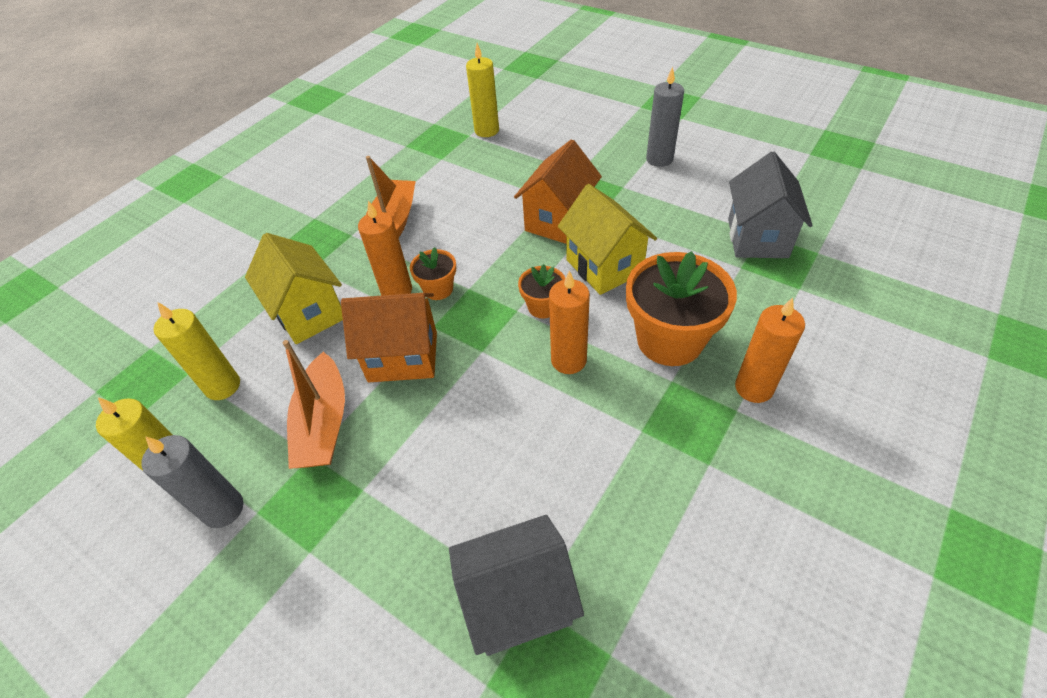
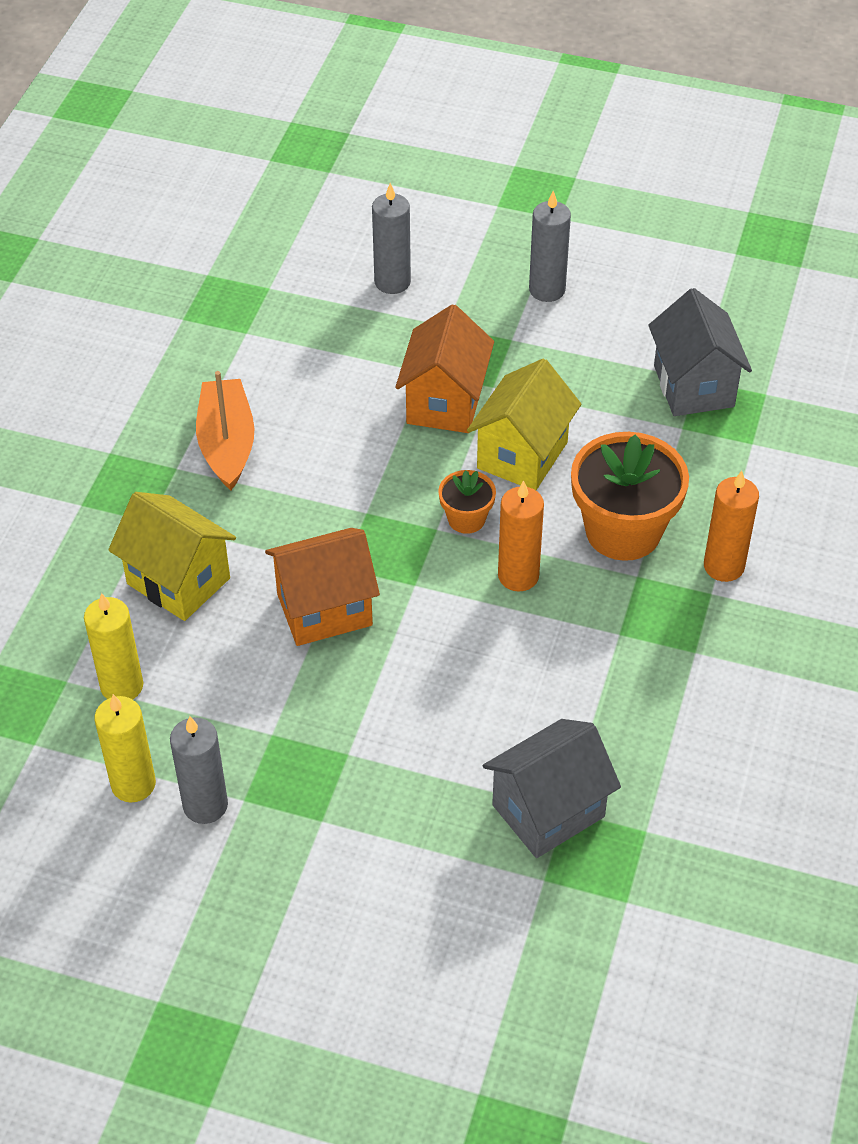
camera: 20 degrees left, 0 degrees up
(324, 423) = (269, 699): orange boat -> none
(396, 291) = (276, 532): orange candle -> none
(438, 289) = (329, 520): orange flower pot -> none
(487, 130) = (292, 276): yellow candle -> none
(552, 141) = (392, 282): none -> grey candle
(604, 267) = (522, 455): yellow house -> yellow house turned 75 degrees clockwise

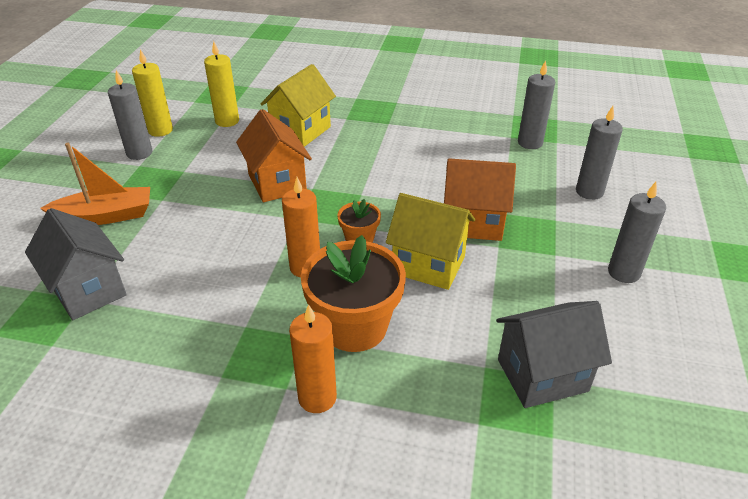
camera: 85 degrees right, 10 degrees down
(227, 444) = (411, 138): orange boat -> orange boat (105, 216)
(266, 315) = (530, 143): none -> grey candle

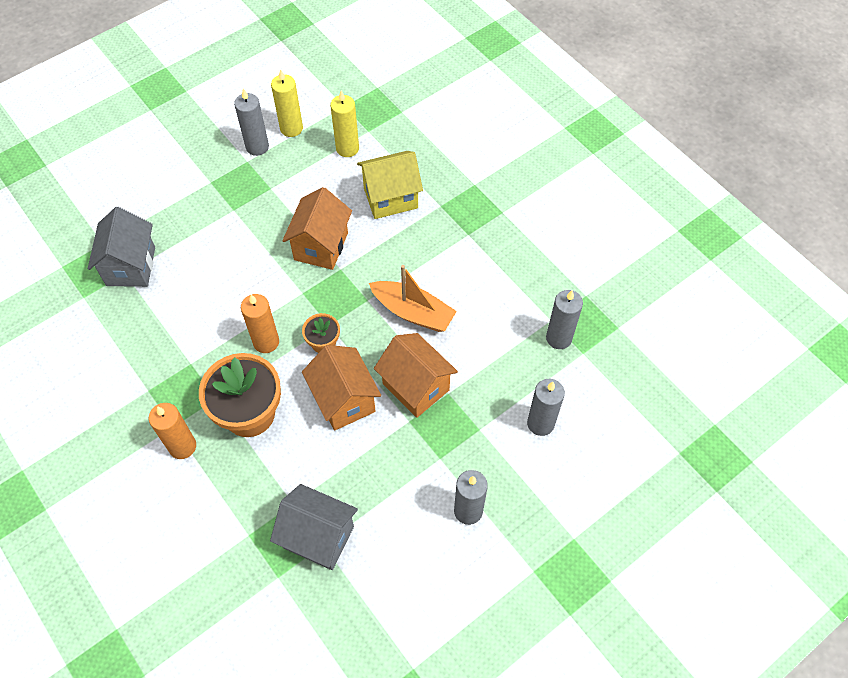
camera: 40 degrees right, 20 degrees up
(105, 216) = (188, 202): orange boat -> orange boat (413, 312)
(428, 265) = (344, 400): yellow house -> orange house

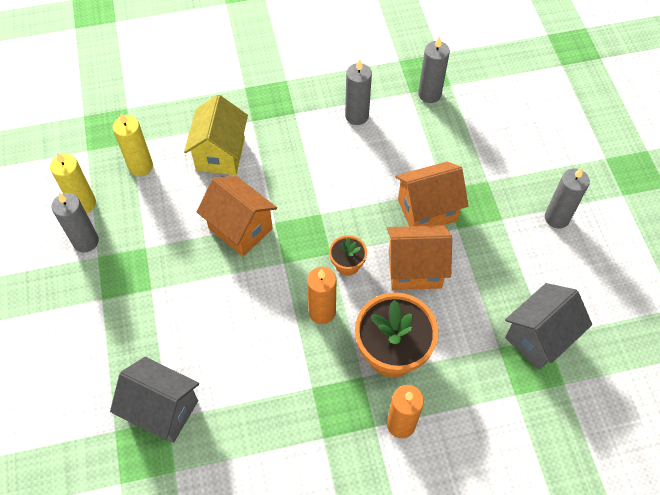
camera: 65 degrees left, 0 degrees up
(413, 312) = (352, 184): orange boat -> none
(540, 423) = (500, 138): grey candle -> grey candle (357, 116)

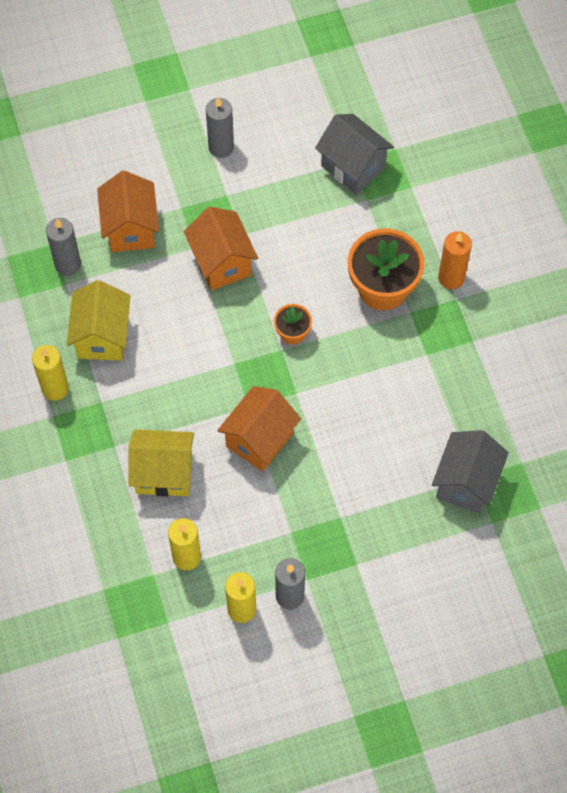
camera: 95 degrees left, 5 degrees up
(311, 82) = (55, 388): none -> yellow candle
(322, 312) = (348, 352): orange candle -> none
(357, 116) = (102, 336): grey candle -> yellow house
(414, 269) = (292, 272): orange house -> orange house (131, 228)

